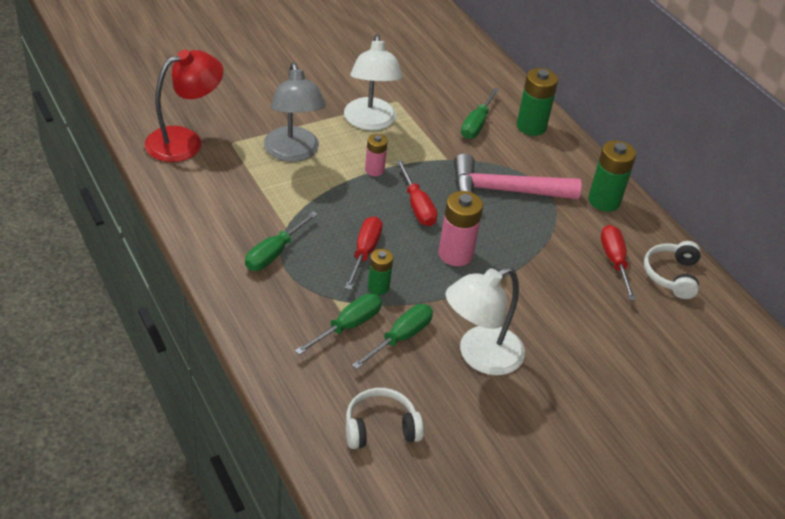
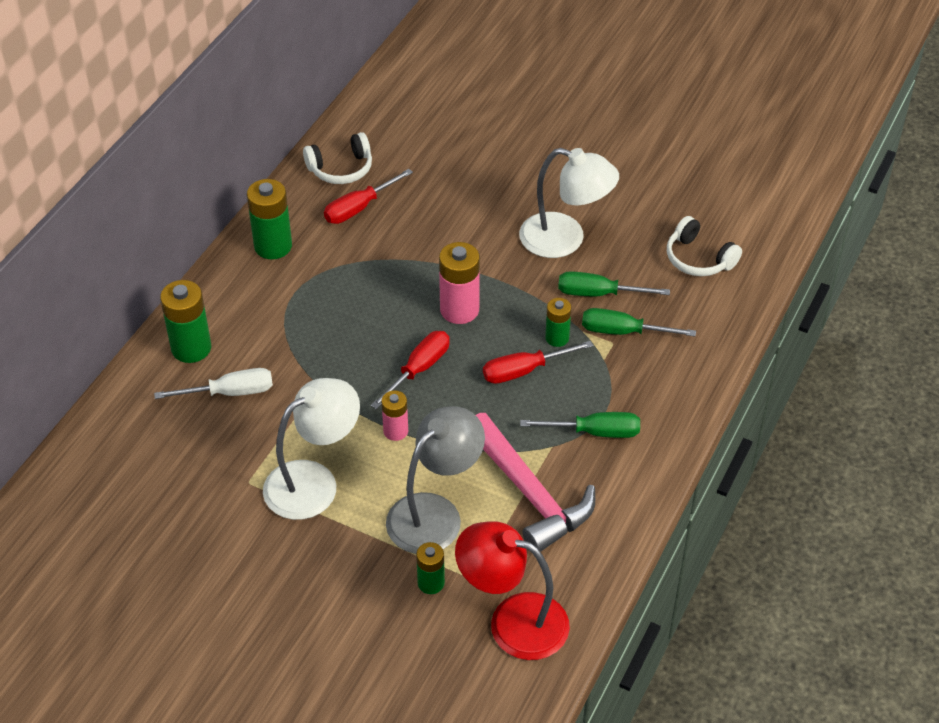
camera: 120 degrees left, 5 degrees up
(247, 127) = (431, 583): none -> green battery
(476, 124) = (230, 392): green screwdriver -> white screwdriver
(504, 191) = (329, 319): pink hammer -> pink hammer (530, 493)

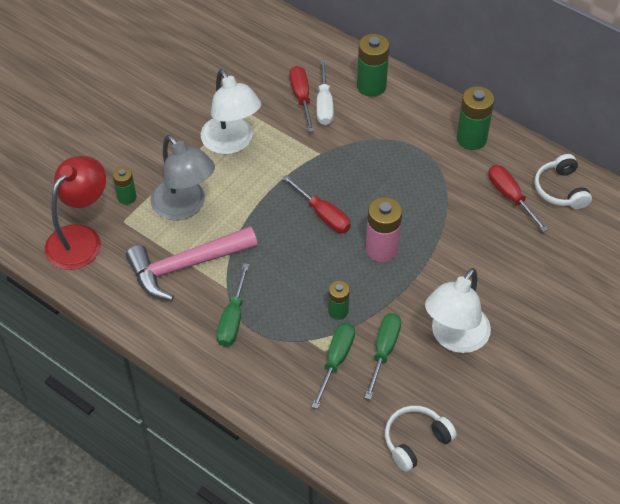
camera: 100 degrees right, 5 degrees up
(395, 431) = (265, 193): pink battery -> none
(524, 371) = (307, 282): red screwdriver -> red screwdriver (301, 97)

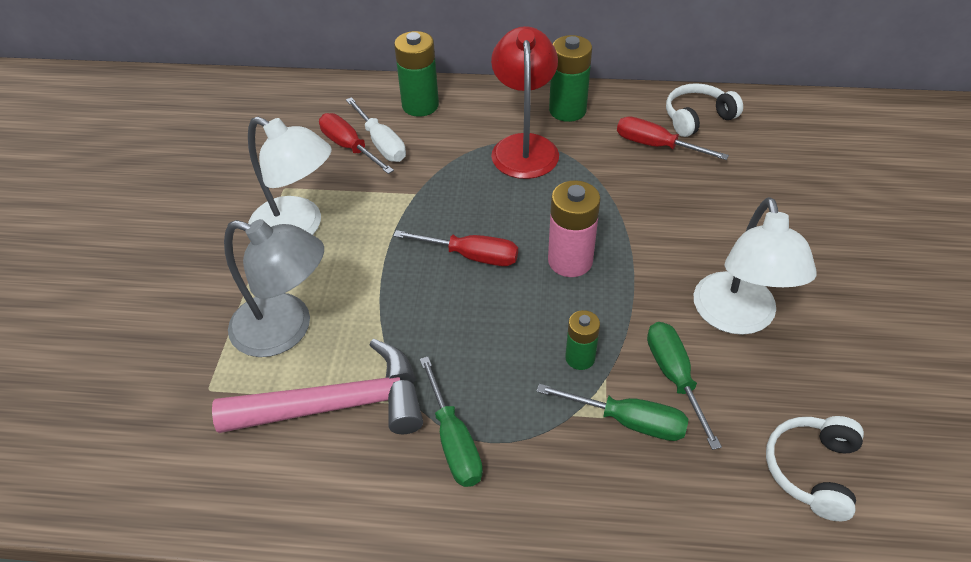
camera: 30 degrees left, 5 degrees down
(81, 238) = (155, 445): red lamp -> red lamp (524, 146)
(127, 197) = (194, 356): green battery -> none
(185, 266) = (338, 405): pink hammer -> pink hammer turned 135 degrees counterclockwise
(336, 360) = (628, 421): green screwdriver -> green screwdriver turned 120 degrees clockwise
(561, 190) = (697, 118): white headphones -> white headphones turned 105 degrees clockwise

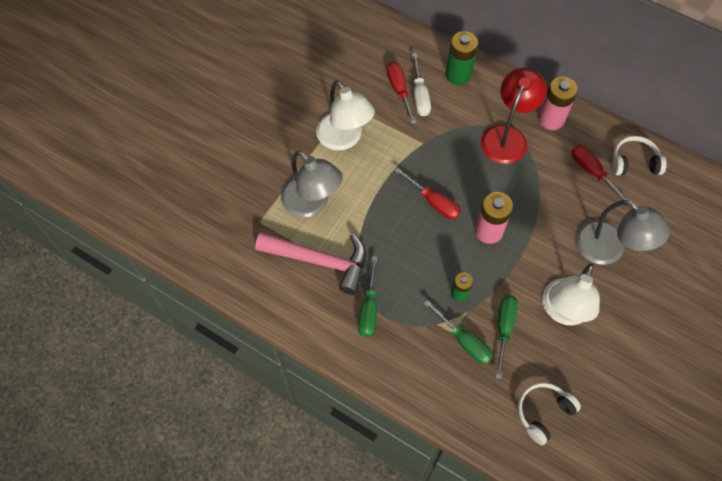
camera: 25 degrees right, 15 degrees up
(567, 110) = (551, 119): green battery -> pink battery
(739, 220) = (609, 249): none -> grey lamp

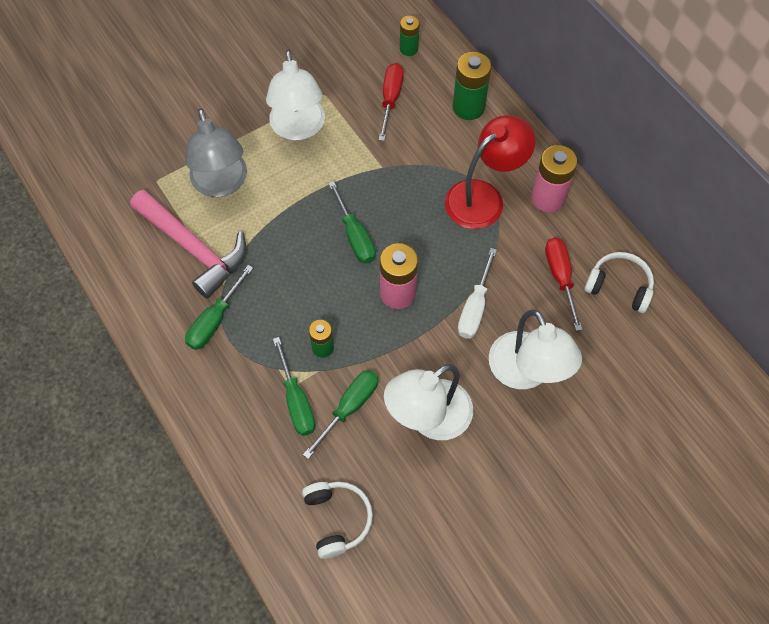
camera: 25 degrees right, 0 degrees up
(390, 48) = (408, 49): none -> green battery
(420, 96) = (410, 114): white screwdriver -> white screwdriver (475, 308)
(434, 202) = (355, 236): red screwdriver -> green screwdriver
(543, 413) = (337, 519): white headphones -> white headphones turned 90 degrees clockwise
(609, 249) = (526, 373): grey lamp -> white lamp

